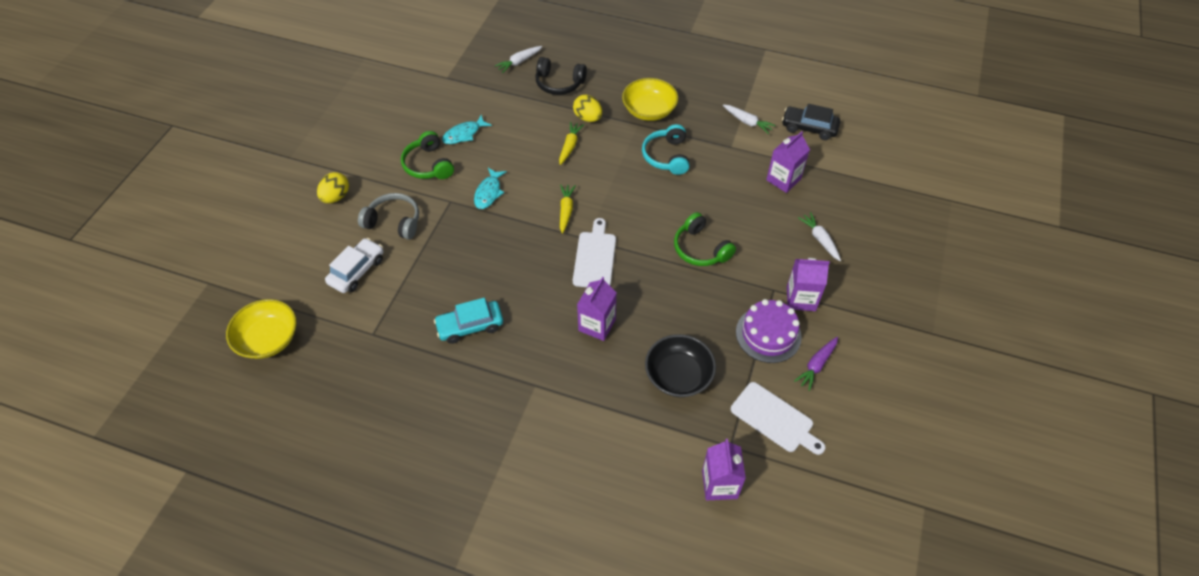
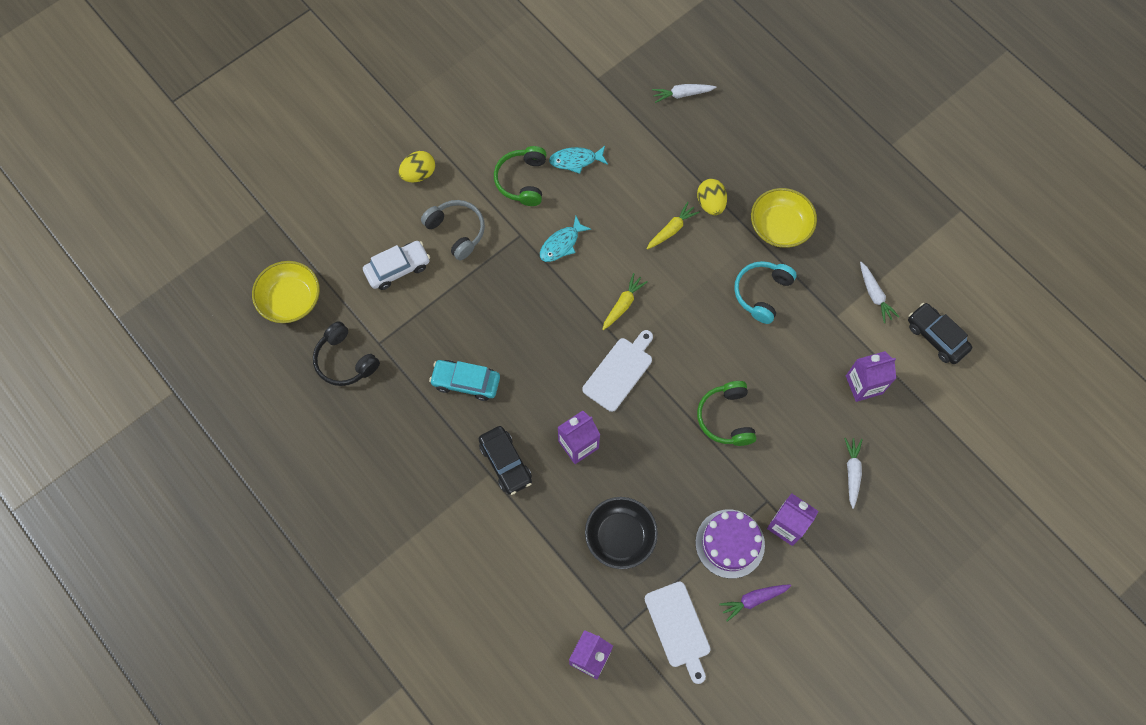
camera: 30 degrees right, 15 degrees up
(544, 369) = (505, 463): none -> black car
(559, 83) = (707, 144): black headphones -> black headphones (345, 361)

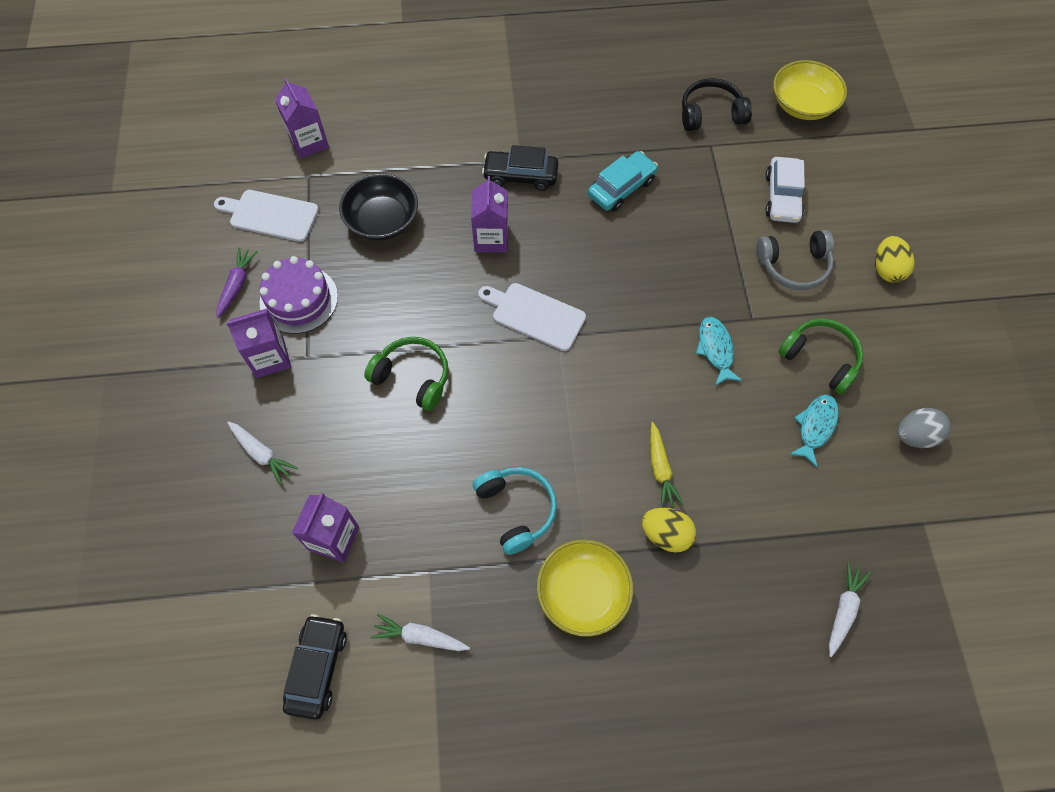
camera: 125 degrees right, 5 degrees down
(540, 105) = (915, 436): none -> grey egg
(619, 372) = (535, 315): white cutting board -> white cutting board turned 135 degrees clockwise
(623, 304) = (604, 363): yellow carrot -> none
(936, 337) = (317, 668): black car -> black car turned 75 degrees counterclockwise

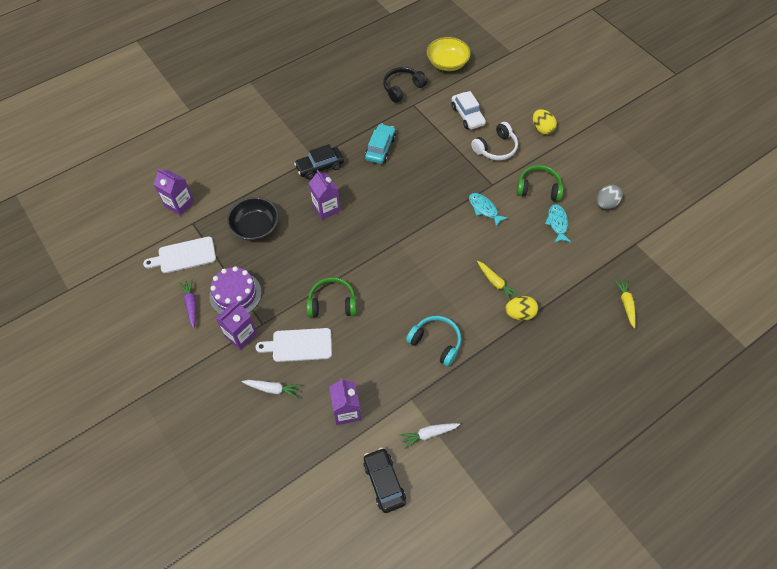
camera: 30 degrees left, 5 degrees down
(535, 315) = (378, 237): white cutting board -> white cutting board (299, 345)
(583, 593) = (497, 365): yellow bowl -> none
(794, 266) = (496, 148): grey headphones -> white headphones
(843, 610) = (626, 304): white carrot -> yellow carrot

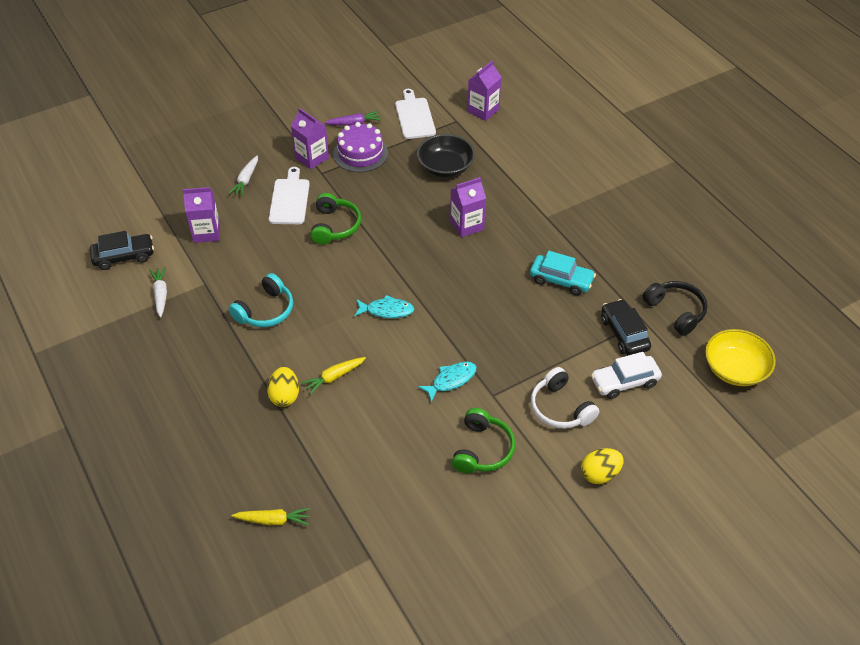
camera: 95 degrees right, 10 degrees down
(320, 167) = (531, 221): black car -> black car (624, 334)
(557, 223) = (418, 462): turquoise fish -> turquoise fish (386, 310)
(606, 204) = (447, 533): grey egg -> none

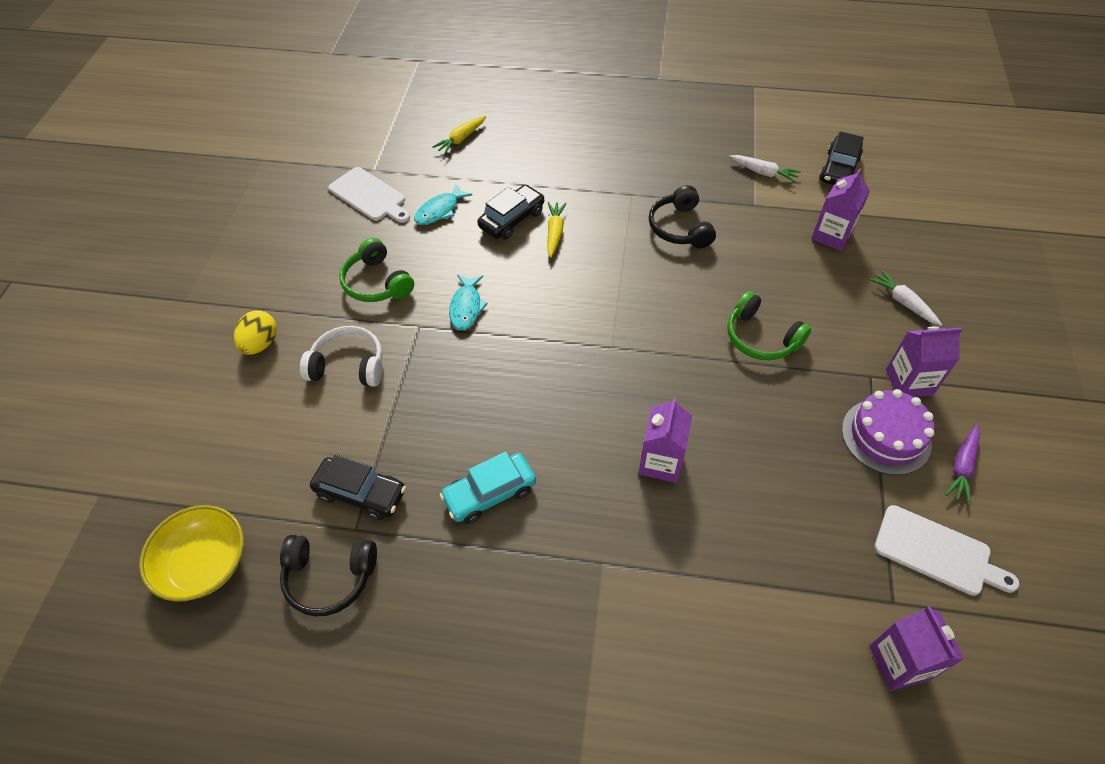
camera: 130 degrees right, 5 degrees up
(265, 310) = (680, 228): turquoise headphones -> black headphones
(285, 396) = (567, 195): yellow egg -> none
(290, 199) = (839, 323): white cutting board -> white cutting board (369, 196)
(343, 413) = (512, 219): none -> black car
(386, 310) = (597, 311): turquoise fish -> turquoise fish (440, 210)
(445, 167) = (791, 514): black bowl -> none
(624, 382) = (312, 441): white car -> none

